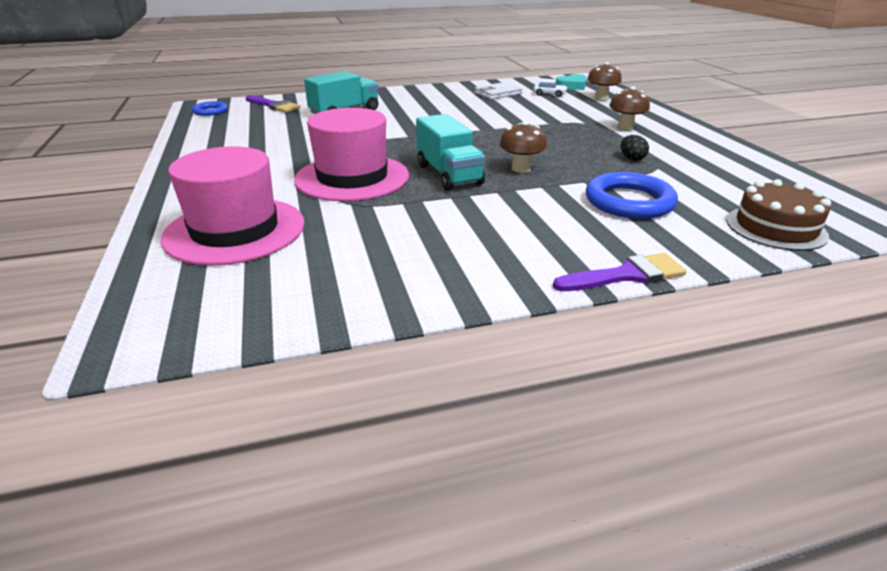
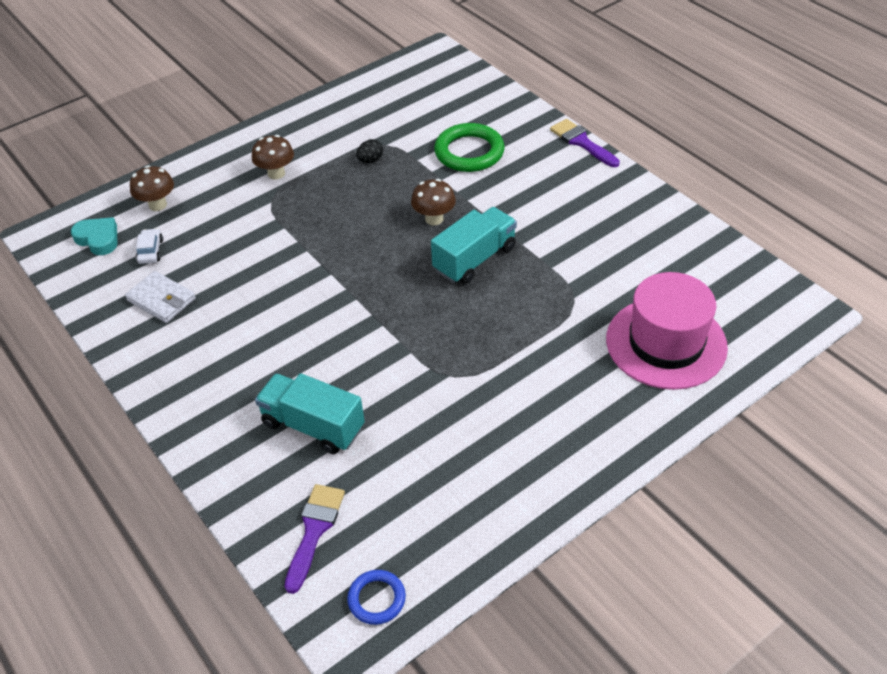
camera: 110 degrees left, 15 degrees up
(352, 177) = (521, 320): pink hat -> none
(629, 202) = (469, 152): blue ring -> green ring
(775, 228) = (473, 91): brown cake -> none

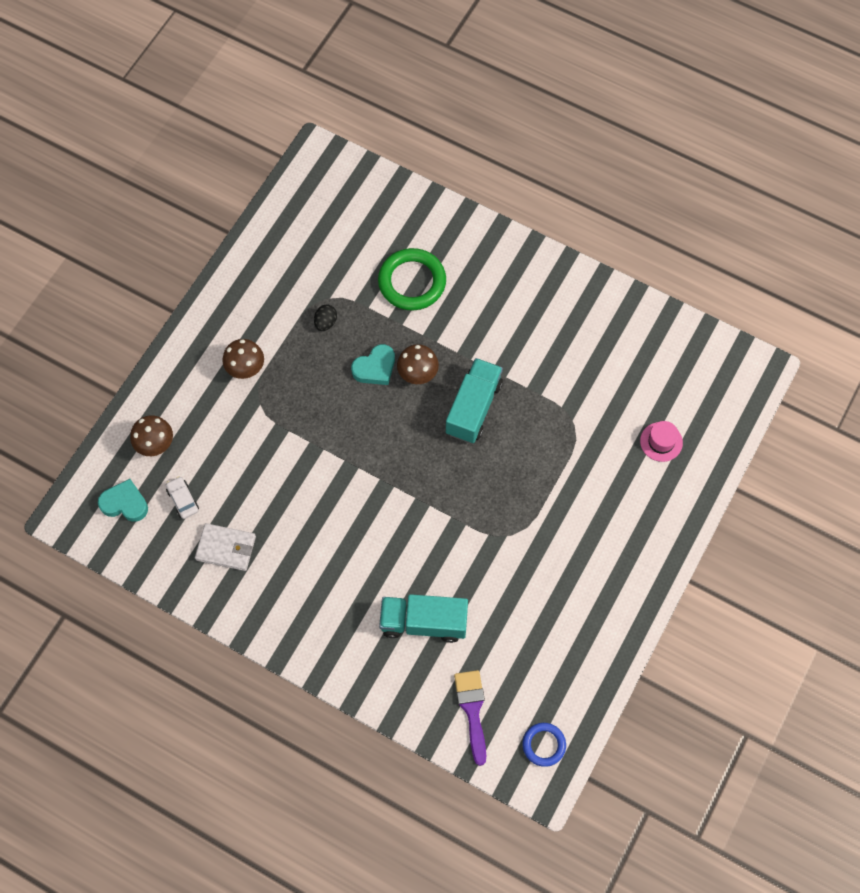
camera: 25 degrees left, 20 degrees up
(396, 203) = (375, 368): none -> turquoise heart
(581, 142) = (508, 236): purple brush -> none
(666, 343) = (661, 442): pink hat -> pink hat, size x0.42

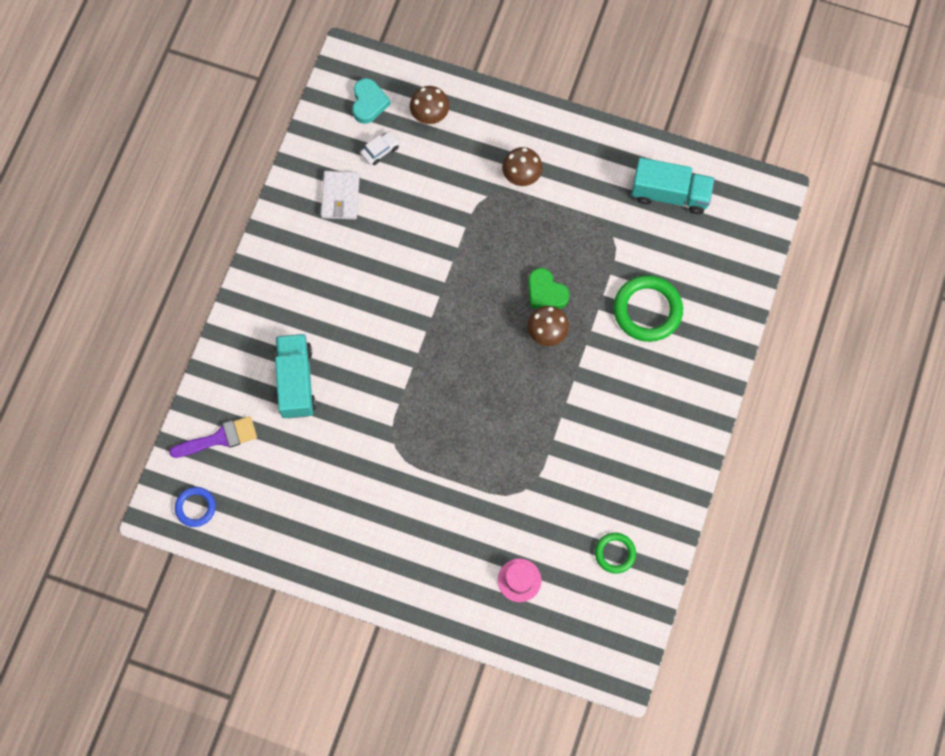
camera: 80 degrees right, 5 degrees up
(325, 322) = (585, 238): black egg -> none
(375, 368) = (546, 292): turquoise heart -> green heart
(473, 408) = (521, 391): turquoise truck -> turquoise truck (670, 194)
(646, 354) = (615, 553): none -> green ring

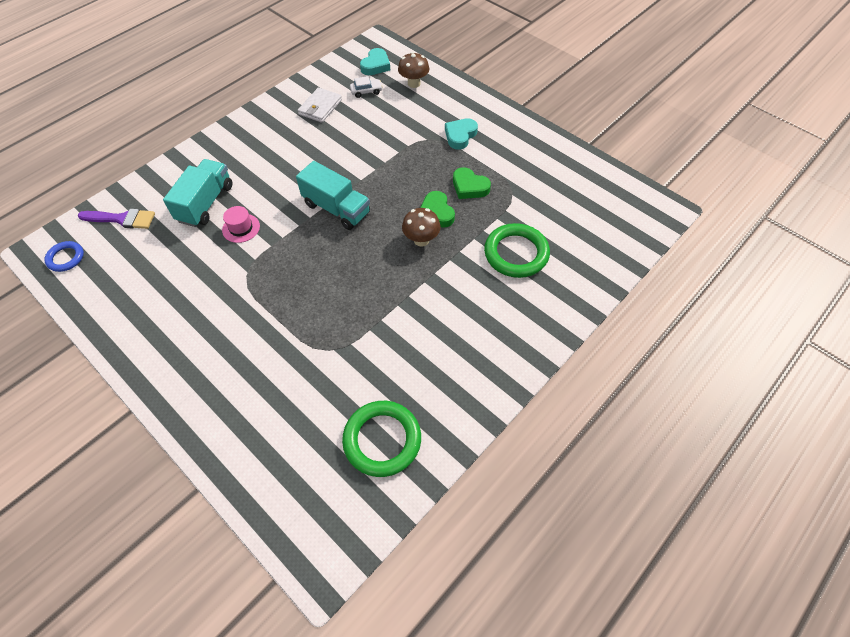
camera: 25 degrees right, 15 degrees down
(519, 580) = (279, 425): pink hat -> pink hat (241, 228)
(521, 176) = (460, 136): brown mushroom -> turquoise heart
(564, 245) = (469, 187): none -> green heart
(615, 553) = (382, 440): green ring -> green ring, size x1.77
(670, 194) = (574, 182): turquoise truck -> turquoise truck (336, 209)

